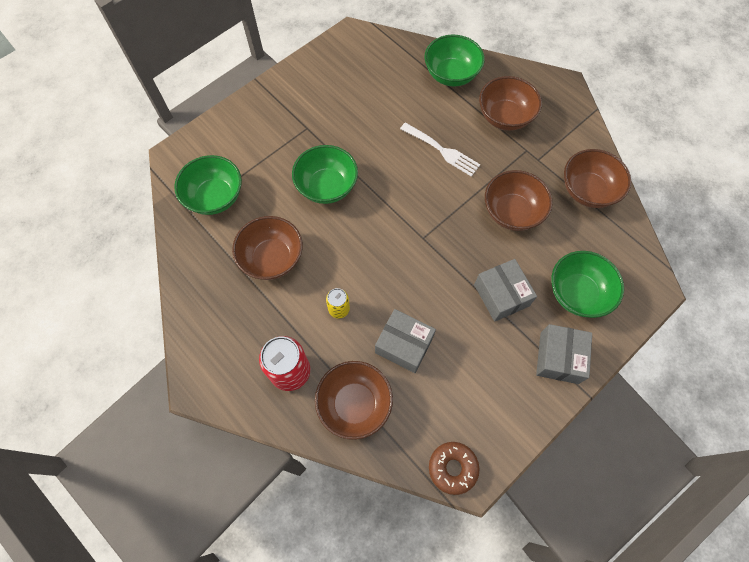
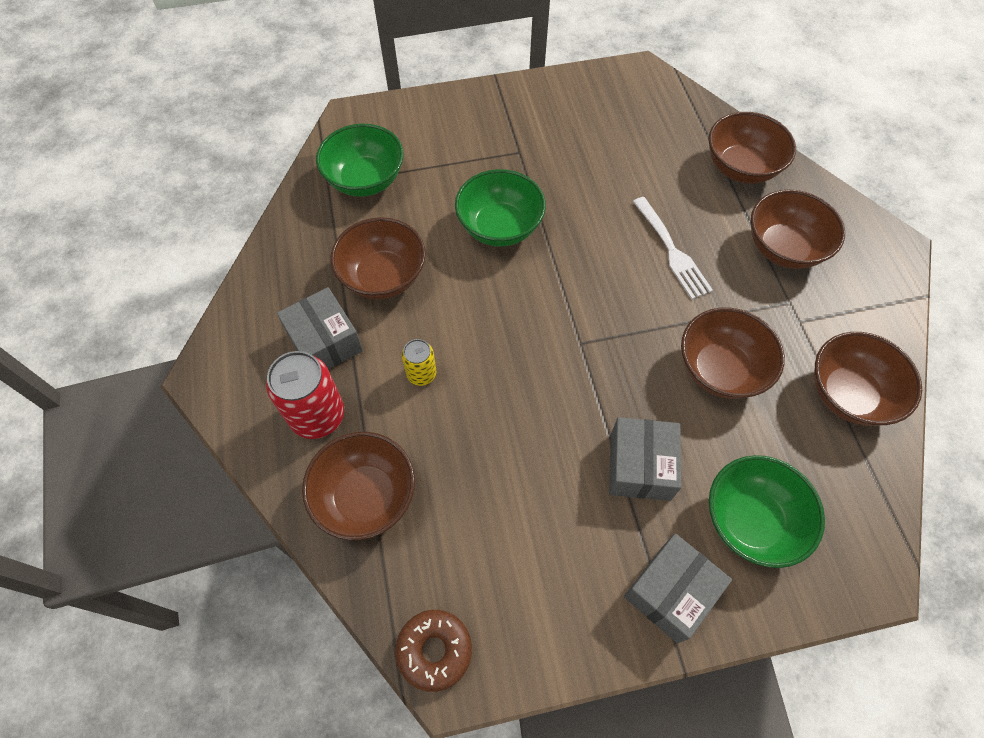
camera: 30 degrees right, 5 degrees down
(404, 345) = (472, 459): grey box -> grey box (325, 342)
(451, 75) = (741, 168): green bowl -> brown bowl

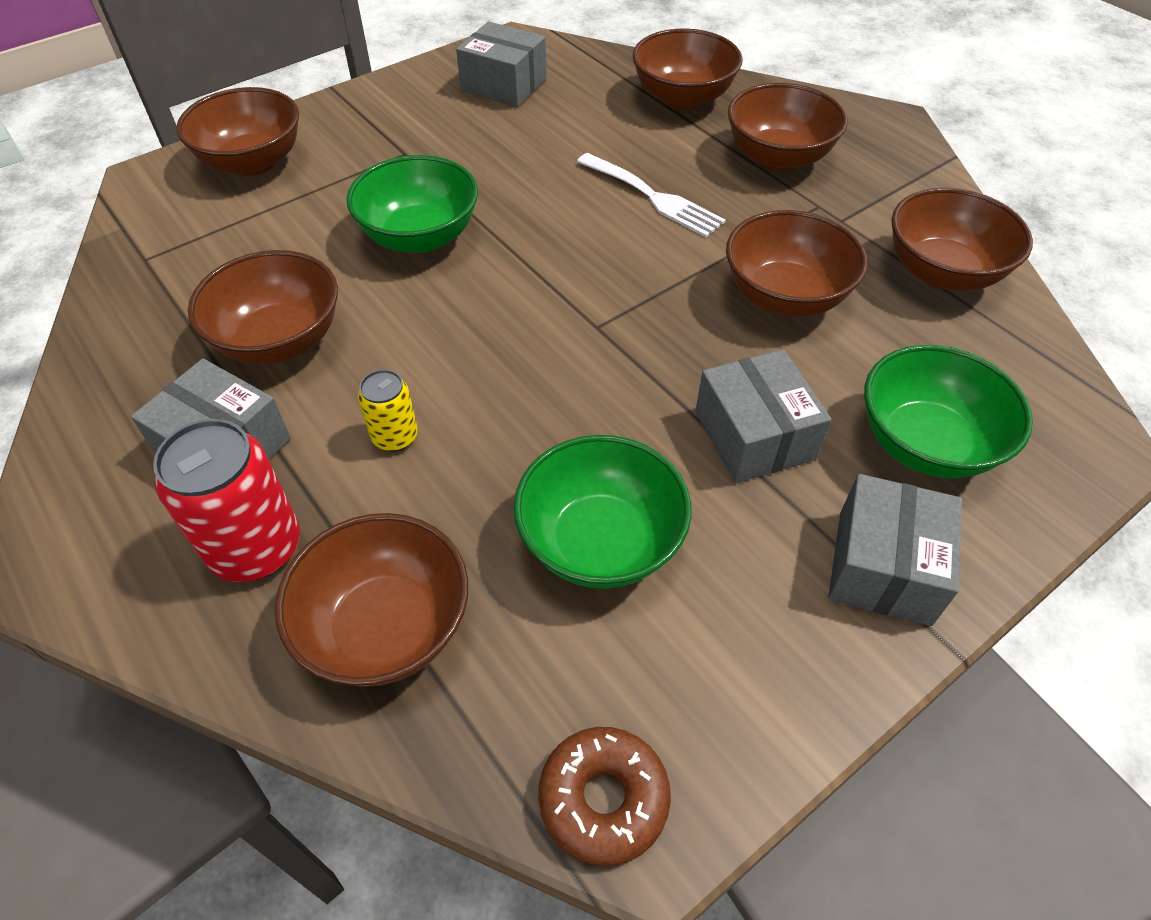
camera: 25 degrees left, 10 degrees down
(365, 180) = (200, 239): green bowl -> green bowl (600, 542)
(419, 126) = (252, 162): none -> brown bowl
(615, 111) = (504, 84): none -> grey box

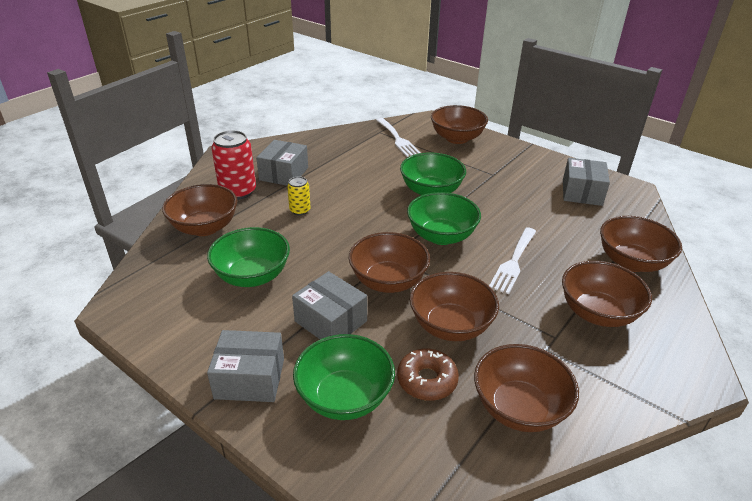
camera: 75 degrees right, 15 degrees down
(195, 238) = (397, 139): none -> white fork
(280, 340) = (345, 172): brown bowl -> brown bowl (388, 281)
(561, 255) = (441, 236): none -> green bowl
(603, 799) = (129, 293): brown donut -> brown donut (427, 380)
(754, 435) = (330, 321): grey box -> grey box turned 75 degrees clockwise

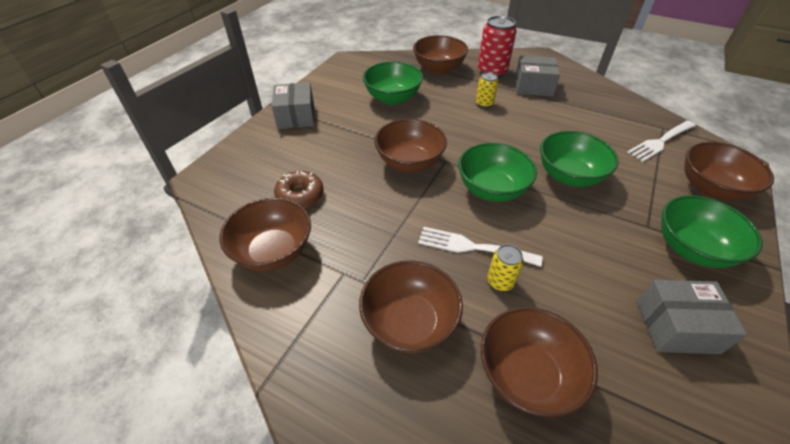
camera: 80 degrees right, 10 degrees up
(330, 321) = (354, 140): grey box -> none
(344, 397) = (282, 157): green bowl -> green bowl (691, 249)
(450, 326) = (363, 204): brown bowl -> none
(550, 255) = (500, 281): none -> yellow can

